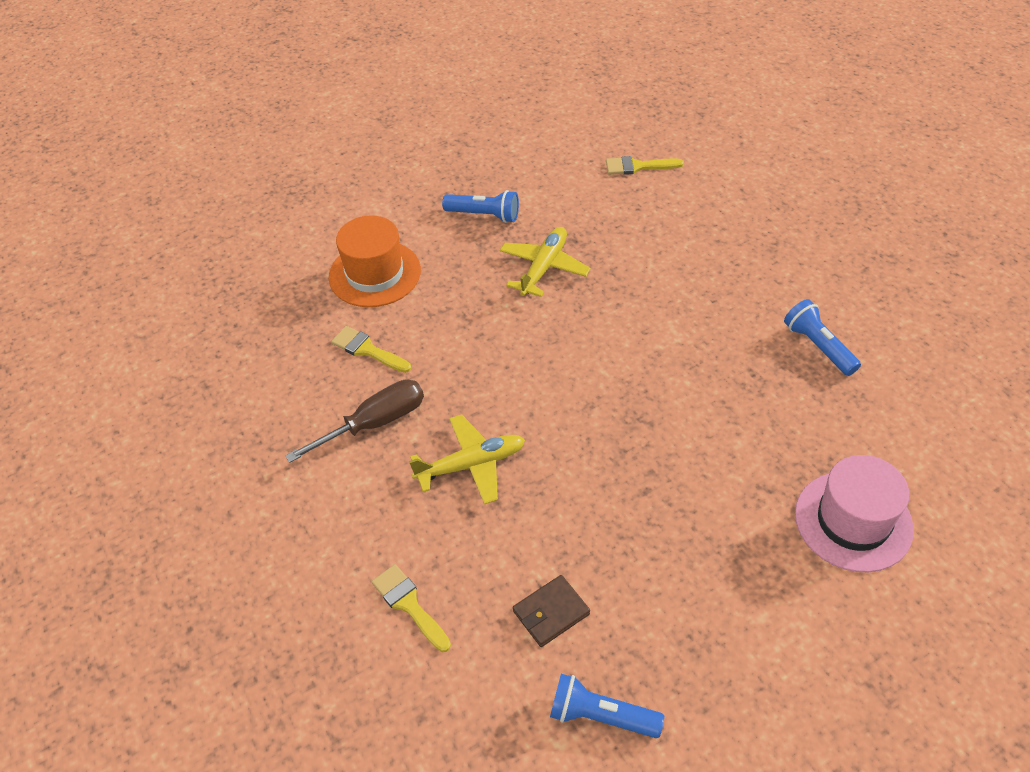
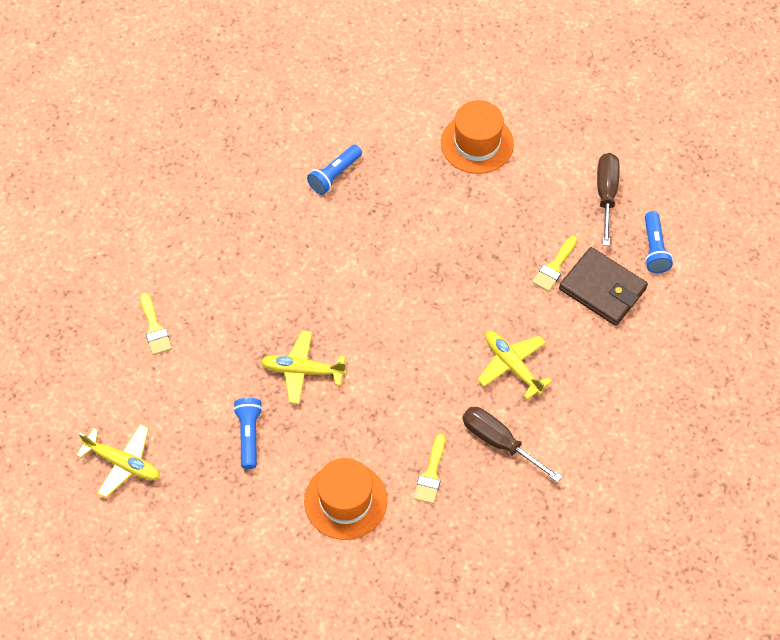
camera: 110 degrees left, 10 degrees up
(409, 604) = (629, 369): yellow brush -> yellow brush (554, 267)
(494, 129) = (123, 463): none -> yellow plane
(551, 612) = (602, 289): brown wallet -> brown wallet, size x1.78
(723, 677) = (606, 195): none -> brown screwdriver
(853, 521) = (477, 143): pink hat -> orange hat

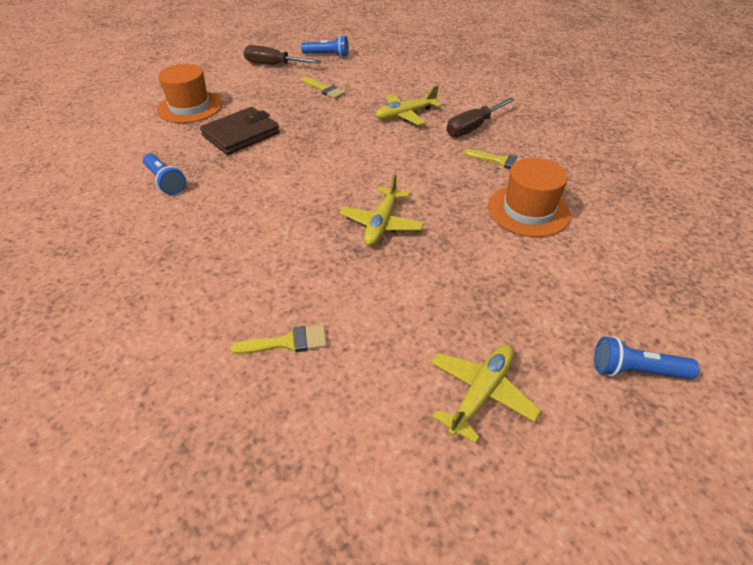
camera: 80 degrees left, 15 degrees down
(249, 435) = (451, 269): blue flashlight -> blue flashlight (635, 370)
(602, 289) = (351, 75): brown wallet -> brown wallet (241, 134)

